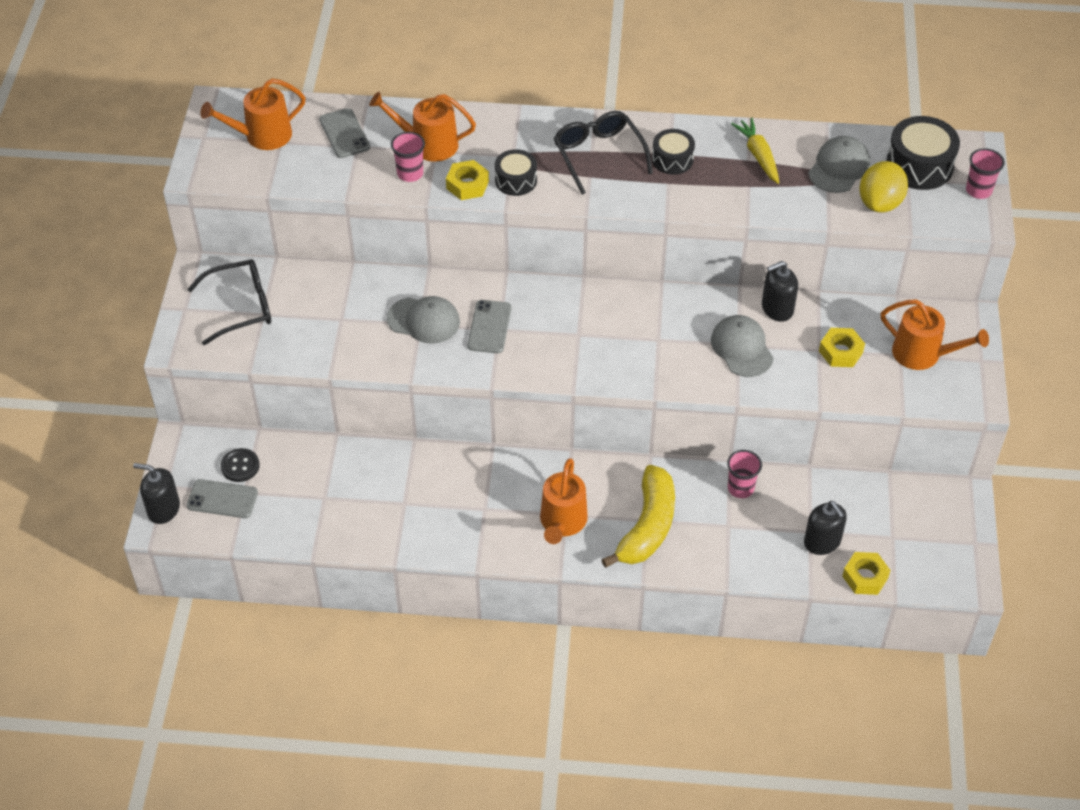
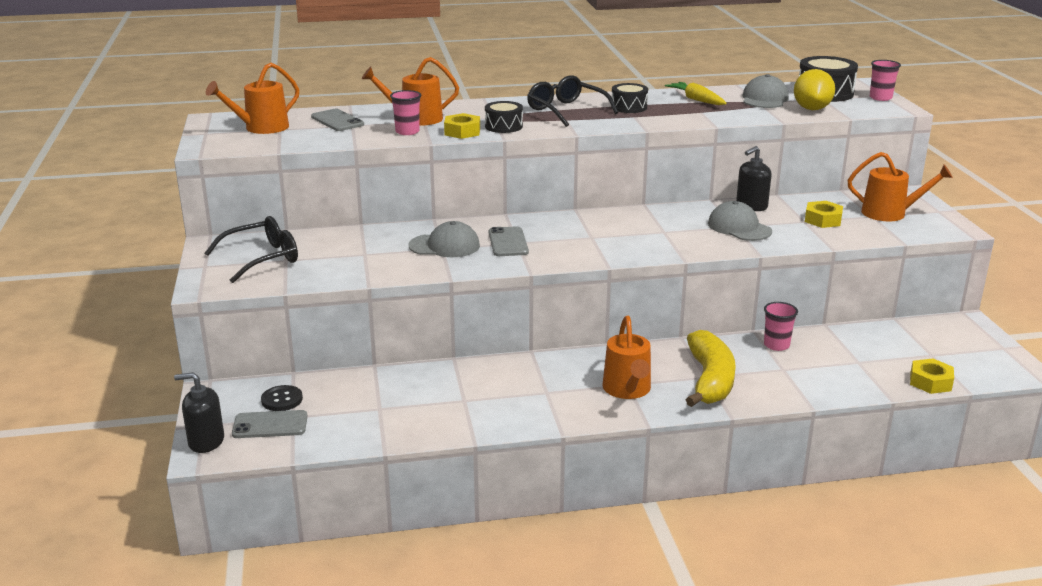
camera: 15 degrees left, 25 degrees down
(822, 542) = (874, 366): black soap dispenser -> none

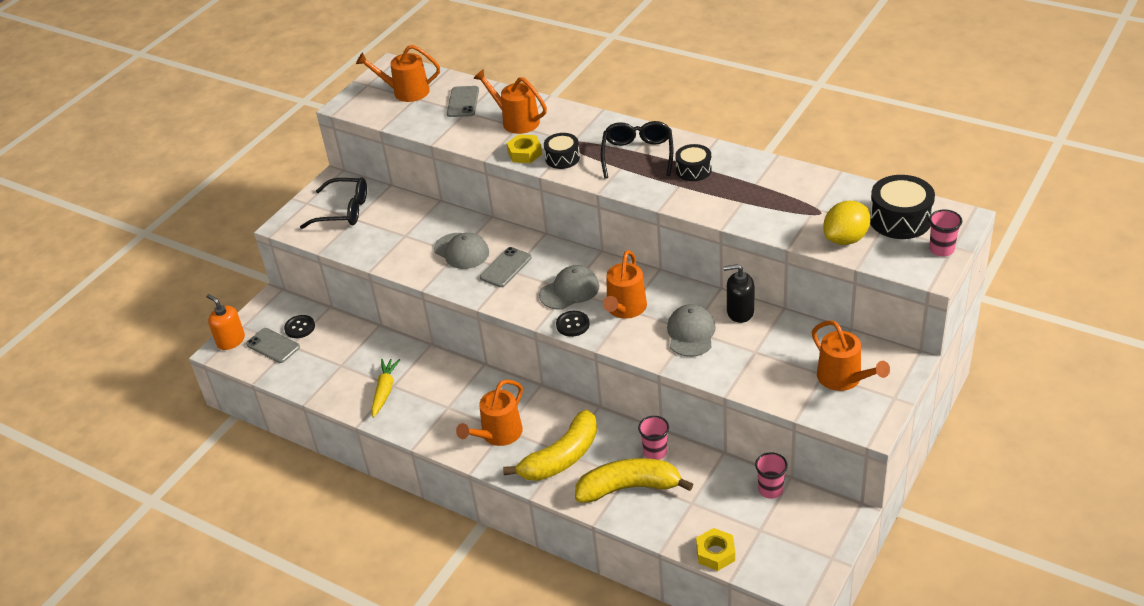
camera: 45 degrees right, 15 degrees up
(206, 441) = (231, 341): black soap dispenser -> orange soap dispenser
(407, 132) = (489, 137): pink cup -> pink cup (770, 490)
(636, 254) = (572, 324): none -> black button
(661, 232) = (625, 308): none -> orange watering can
(696, 100) = (765, 182): yellow carrot -> yellow carrot (384, 391)
(764, 99) = (828, 205): grey cap -> grey cap (569, 290)
(797, 374) = (629, 488): none -> yellow banana
(823, 220) = (772, 358): yellow nut -> none

